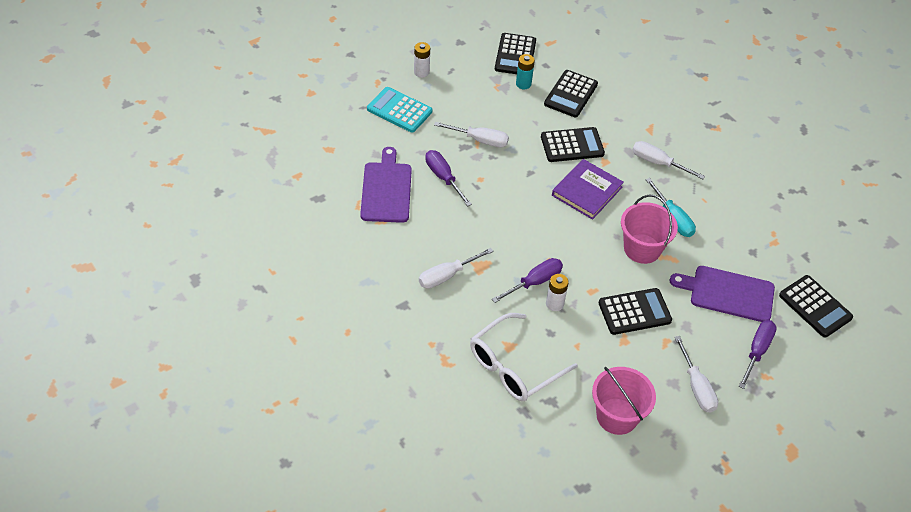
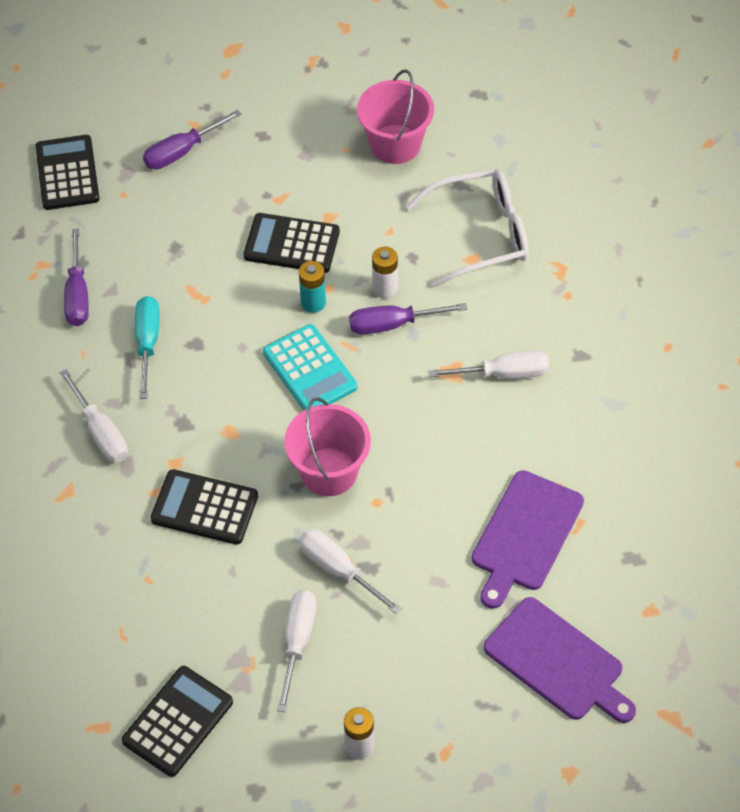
camera: 150 degrees left, 5 degrees up
(399, 110) = (436, 677): turquoise calculator -> turquoise calculator (309, 370)
(443, 178) = (430, 524): purple screwdriver -> purple screwdriver (77, 294)
(523, 84) = (203, 653): turquoise battery -> turquoise battery (313, 303)
(570, 94) = (141, 603): black calculator -> none
(587, 191) = (235, 425): purple book -> none
(642, 249) = (221, 317): pink bucket -> pink bucket (329, 472)
(696, 386) = (282, 141): white screwdriver -> white screwdriver (297, 642)
(728, 293) = (158, 225): purple cutting board -> purple cutting board (557, 662)

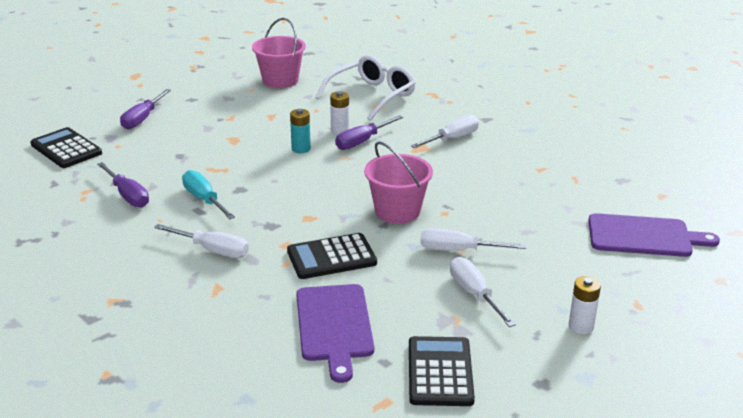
camera: 35 degrees left, 25 degrees down
(292, 244) = (259, 132): black calculator -> none
(309, 370) = (331, 175): turquoise calculator -> none
(525, 535) = (551, 193): purple cutting board -> purple cutting board (334, 326)

